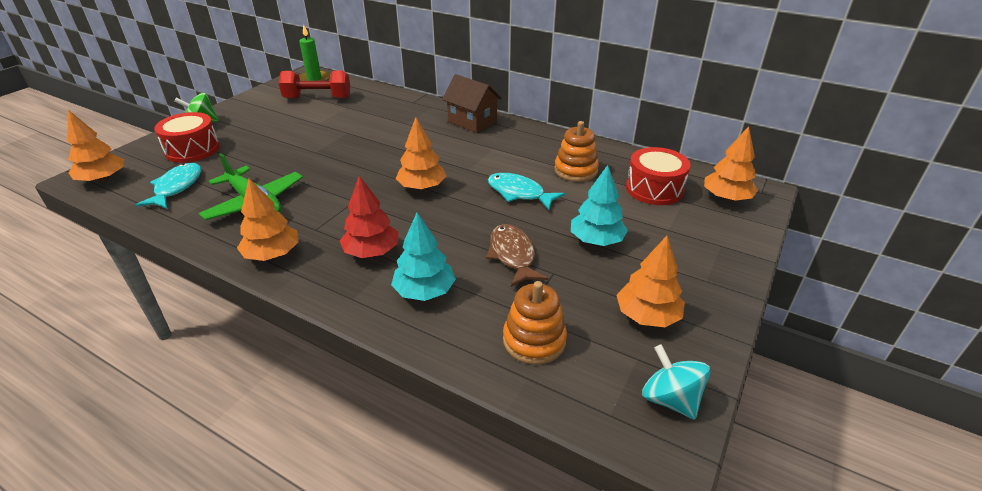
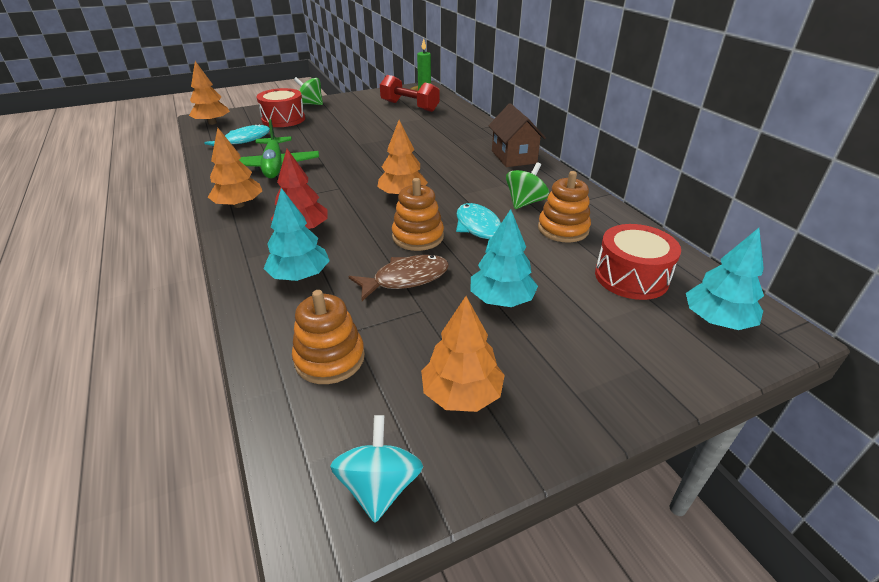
camera: 35 degrees right, 0 degrees up
(479, 218) = (418, 237): none -> orange stacking toy
(513, 255) = (405, 279): brown fish -> brown fish turned 45 degrees clockwise
(526, 159) = (525, 202): none -> green spinning top
(726, 198) = (716, 320): orange tree -> turquoise tree

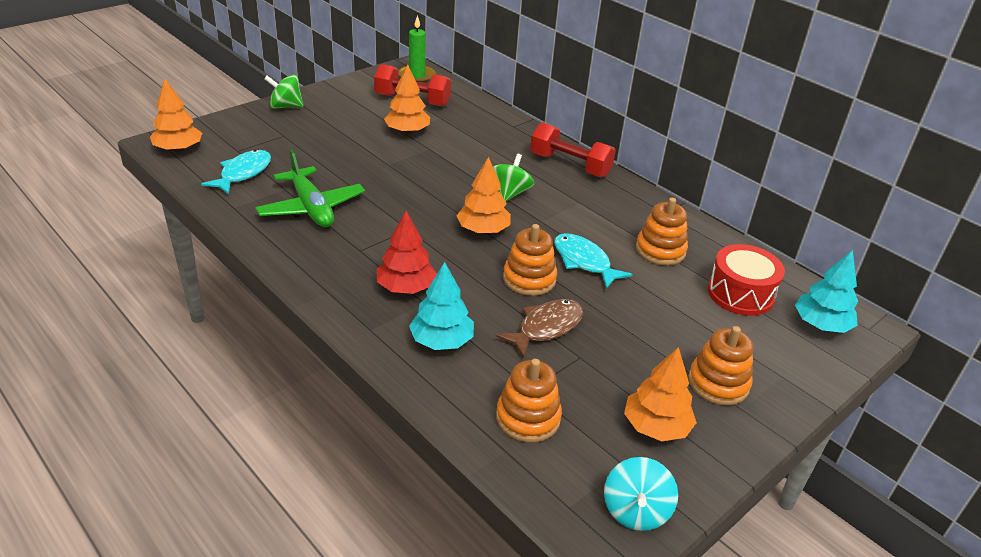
camera: 20 degrees left, 0 degrees up
(239, 205) = (311, 266): orange tree -> orange tree (407, 131)
(283, 119) = (269, 134): red drum -> none
(379, 486) = (635, 511): turquoise spinning top -> turquoise spinning top turned 150 degrees counterclockwise
(501, 300) = (643, 335): turquoise tree -> none
(513, 157) = (570, 165): brown house -> red dumbbell
(525, 202) = (610, 223): green spinning top -> green spinning top (510, 193)
(560, 361) = (718, 383): none -> orange stacking toy

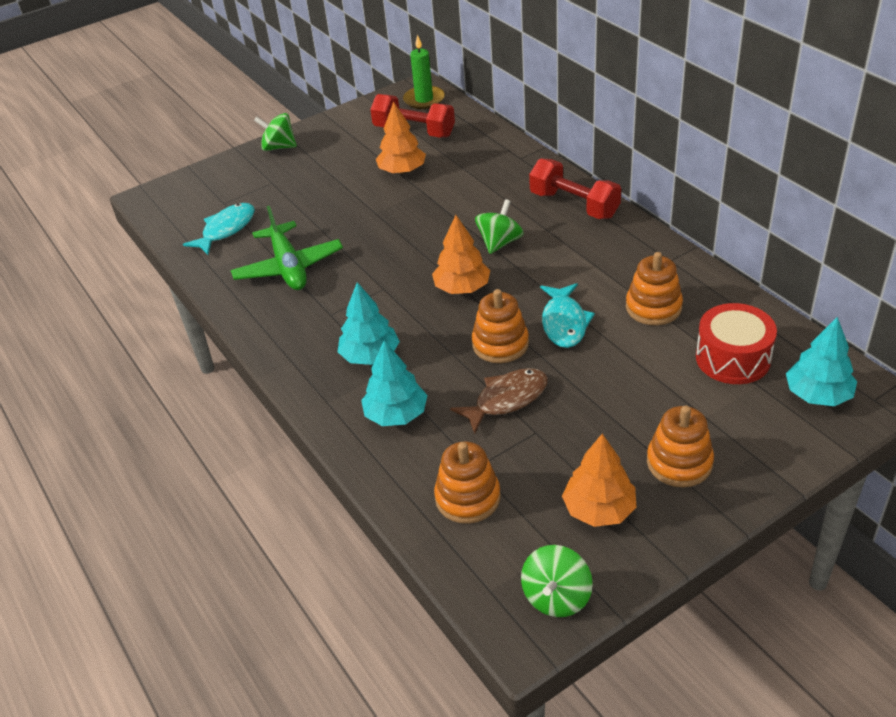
camera: 15 degrees right, 5 degrees up
(178, 149) = (166, 204): orange tree -> none
(406, 287) = (370, 356): red tree -> turquoise tree
(584, 262) = (564, 323): turquoise fish -> turquoise fish turned 150 degrees counterclockwise
(635, 511) = (556, 597): turquoise spinning top -> green spinning top

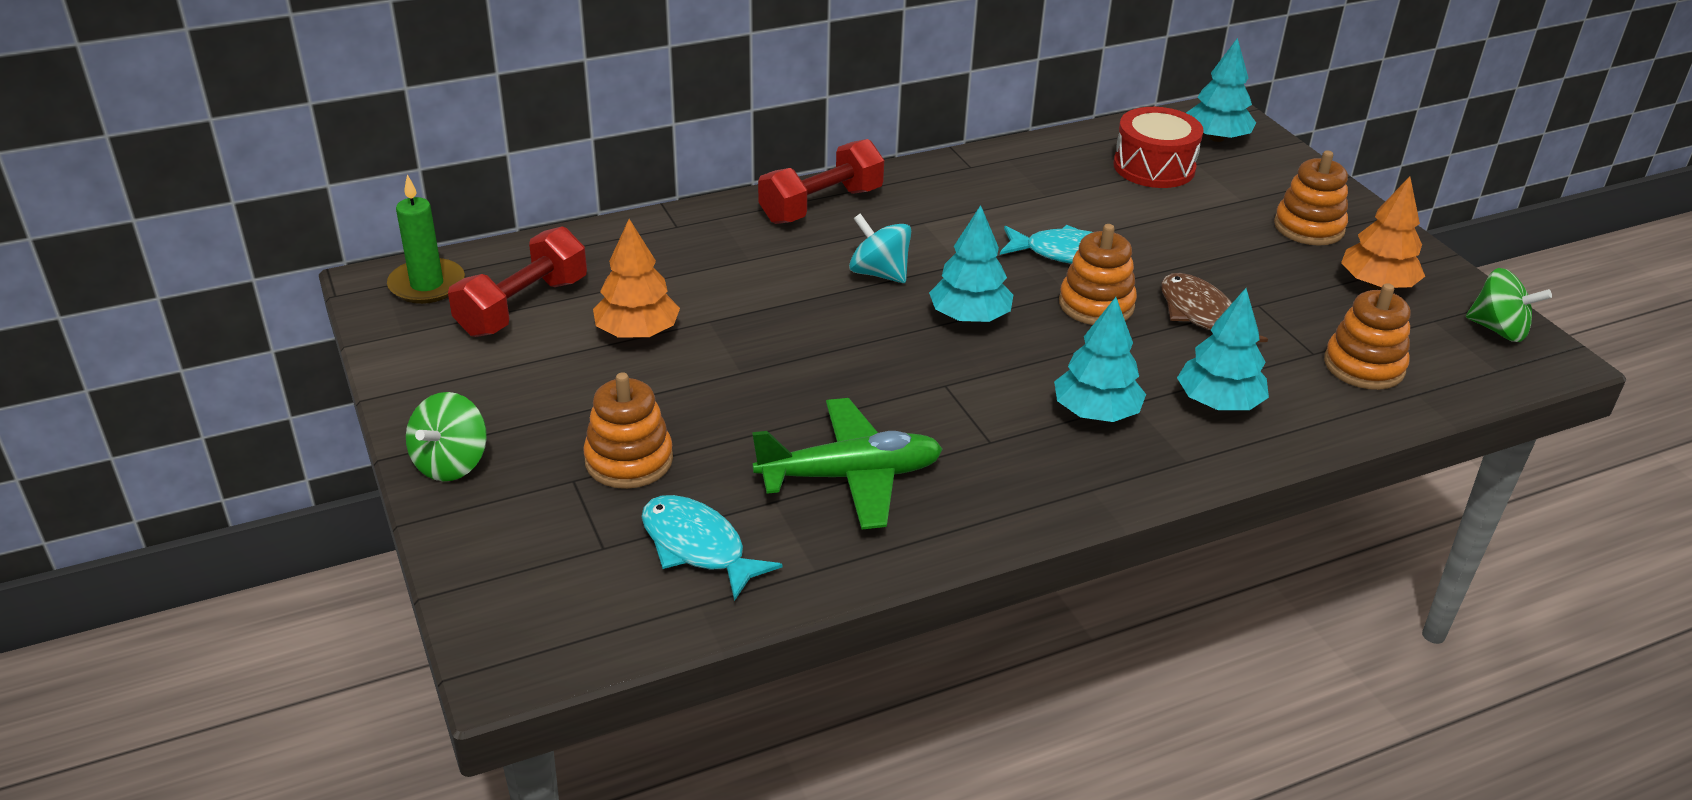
camera: 85 degrees left, 5 degrees down
(462, 288) = (969, 317): orange tree -> turquoise tree
(500, 243) = (879, 273): green spinning top -> turquoise spinning top
(653, 307) = (1055, 193): orange stacking toy -> orange stacking toy (629, 460)

